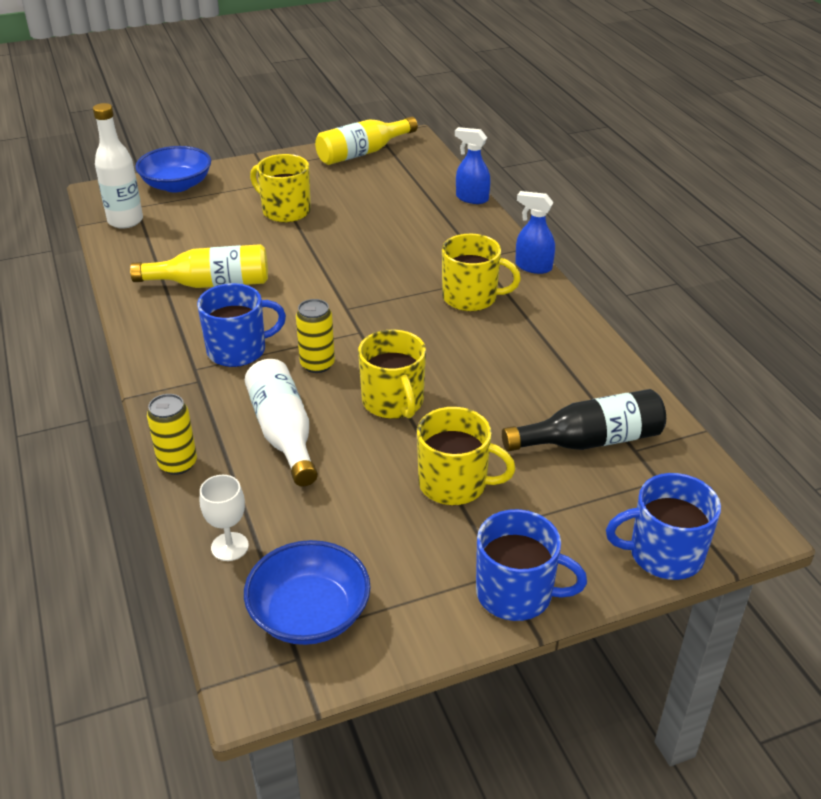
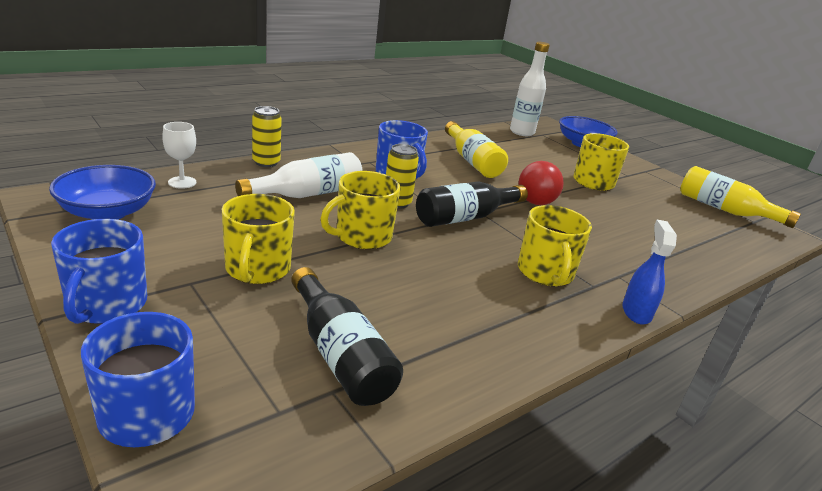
camera: 70 degrees right, 10 degrees down
(319, 261) = (536, 198): none -> red light bulb
(359, 321) = (465, 217): none -> black bottle
(471, 198) = (723, 270): blue spray bottle -> none

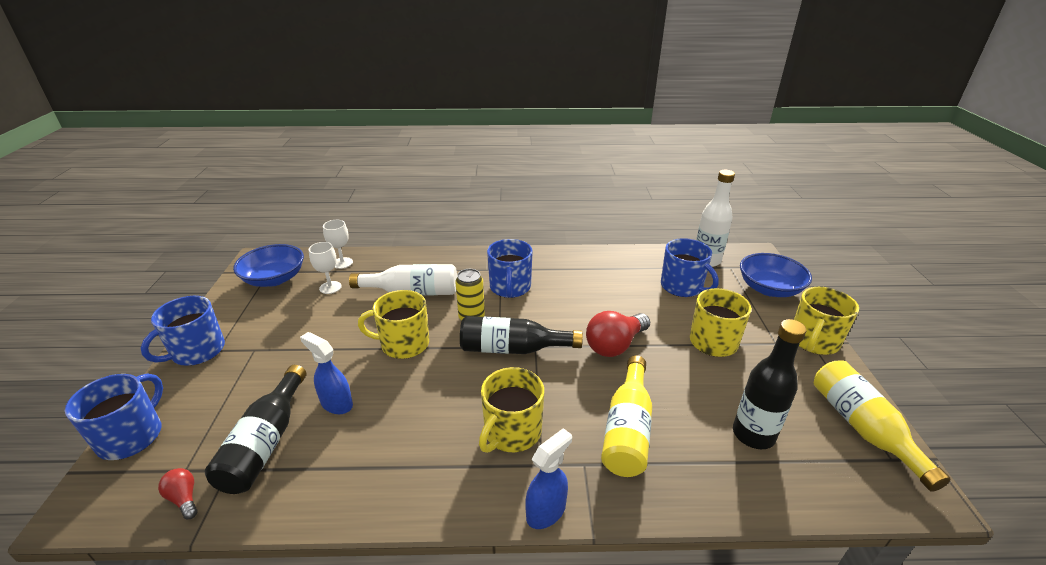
camera: 40 degrees right, 5 degrees up
(202, 207) = (330, 287): none -> white goblet
(257, 269) = (302, 351): yellow mug -> yellow mug (813, 341)
(266, 162) = (418, 255): yellow can -> none
(321, 434) = (184, 498): none -> red light bulb
(366, 300) = (336, 403): none -> blue spray bottle
(472, 161) = (600, 287): yellow bottle -> yellow bottle (627, 429)
(529, 151) = (682, 287): none -> blue mug
(682, 229) = (753, 435): none -> black bottle

